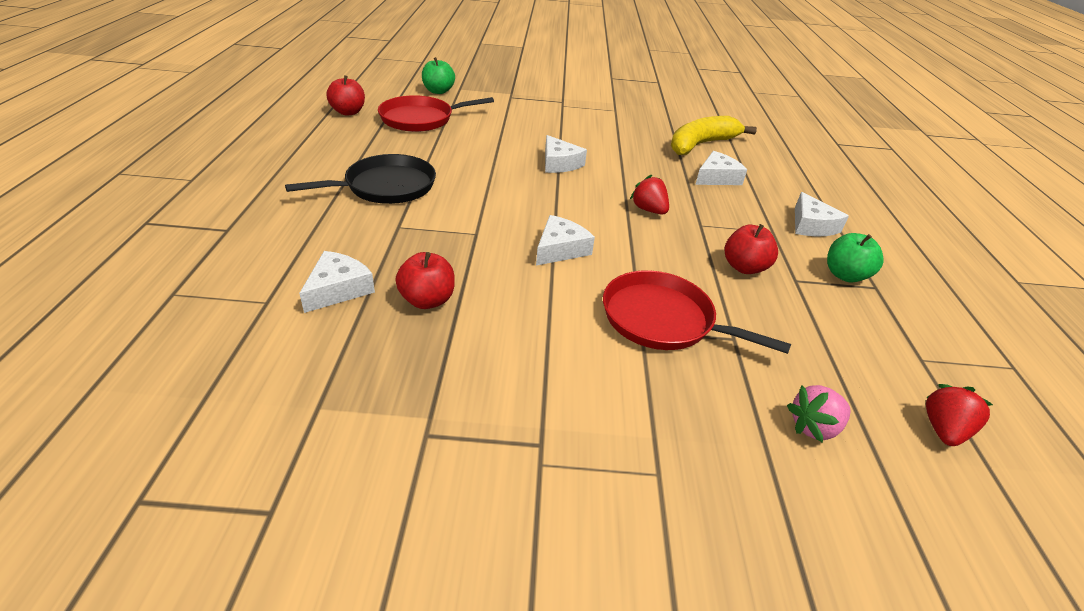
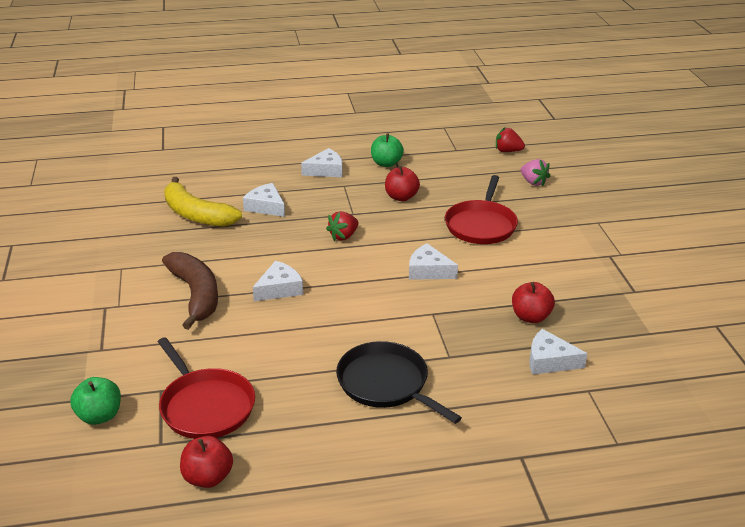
camera: 100 degrees left, 5 degrees down
(565, 130) = (196, 295): none -> brown banana

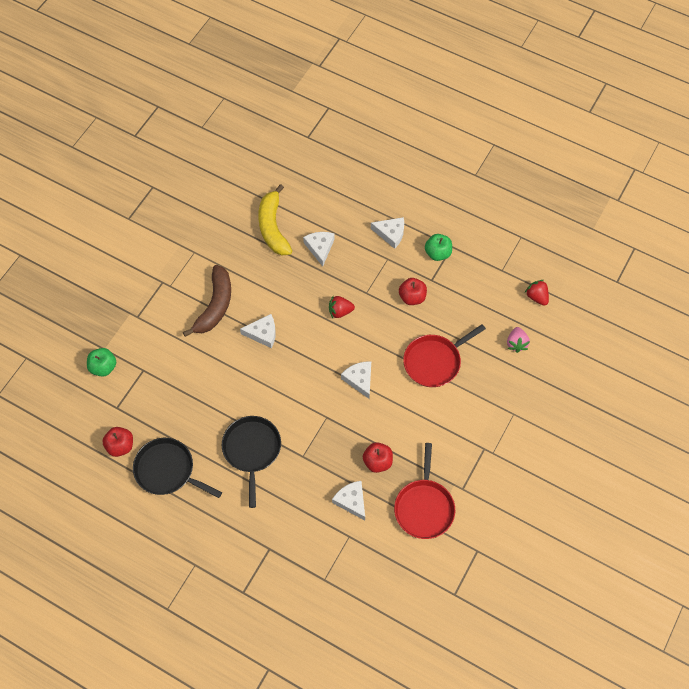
camera: 40 degrees right, 30 degrees up
(205, 406) = (154, 398): red pan -> red pan (424, 507)
(302, 463) = (167, 470): none -> black pan

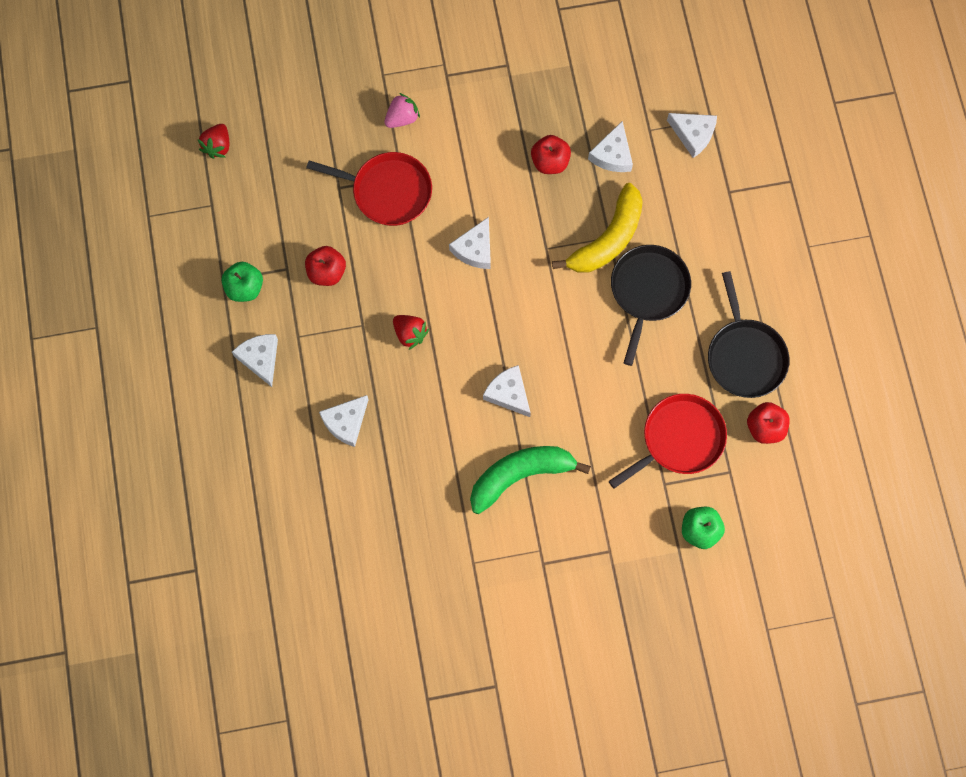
camera: 130 degrees left, 10 degrees up
(215, 306) = (520, 475): brown banana -> green banana
(252, 450) = (648, 291): black pan -> black pan turned 150 degrees clockwise
(273, 227) = (362, 500): yellow banana -> yellow banana (607, 239)
(323, 560) = (693, 134): none -> white cheese
(424, 507) = (558, 85): red pan -> red pan (679, 439)
(516, 343) = (295, 127): pink strawberry -> pink strawberry (402, 118)

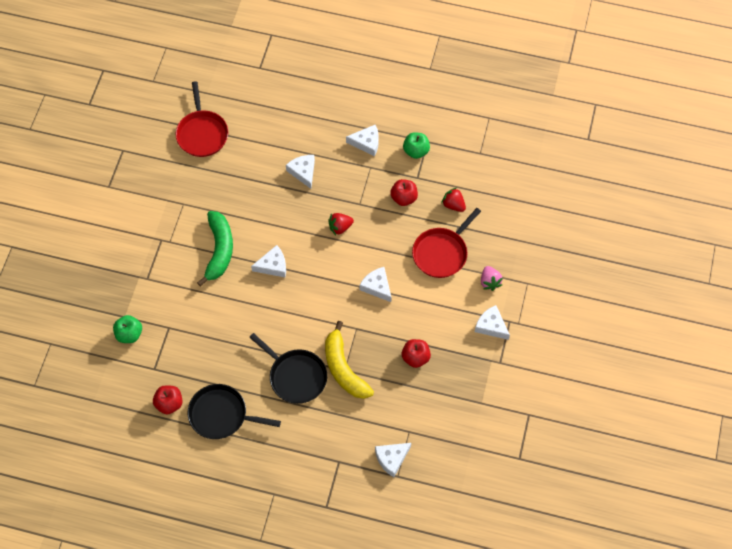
camera: 115 degrees right, 10 degrees down
(218, 146) = (519, 170): red strawberry -> red strawberry (453, 205)
(612, 154) = (402, 399): white cheese -> white cheese (491, 326)
(679, 439) = (190, 349): red pan -> red pan (202, 133)

